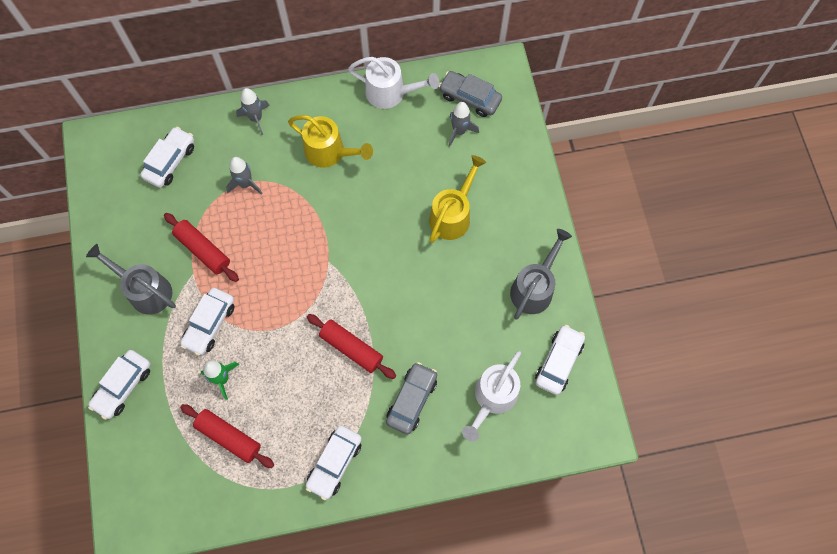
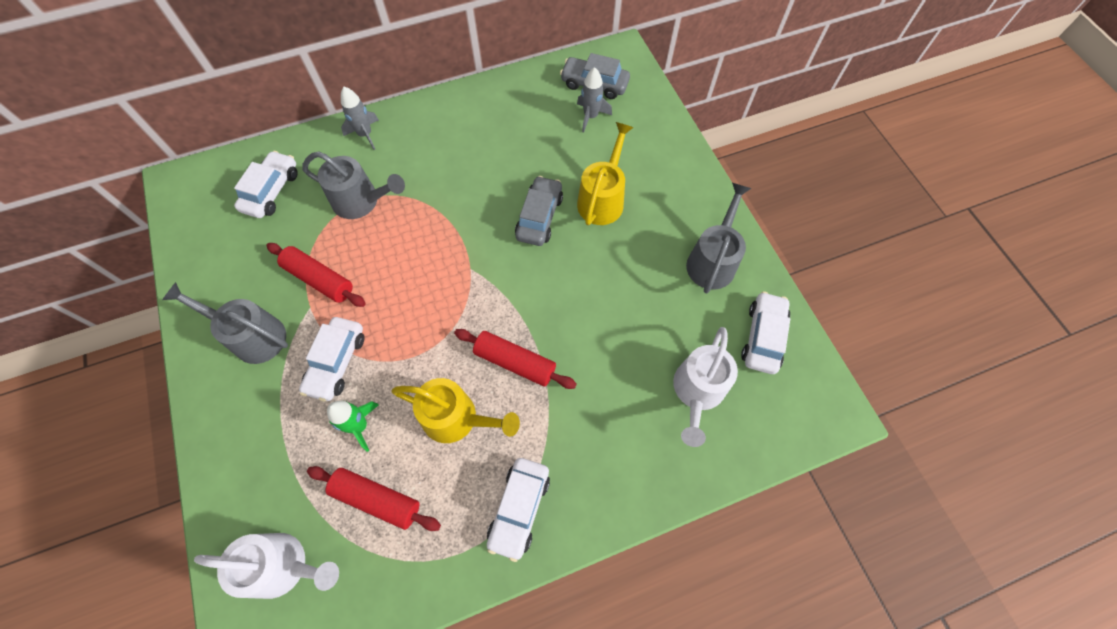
camera: 10 degrees left, 5 degrees down
(123, 386) = (231, 458): white car -> none
(245, 184) = (362, 201): grey rocket -> grey watering can
(330, 152) = (453, 156): yellow watering can -> yellow watering can (457, 418)
(391, 93) = (510, 91): white watering can -> white watering can (285, 566)
(412, 400) = (600, 411): grey car -> grey car (539, 217)

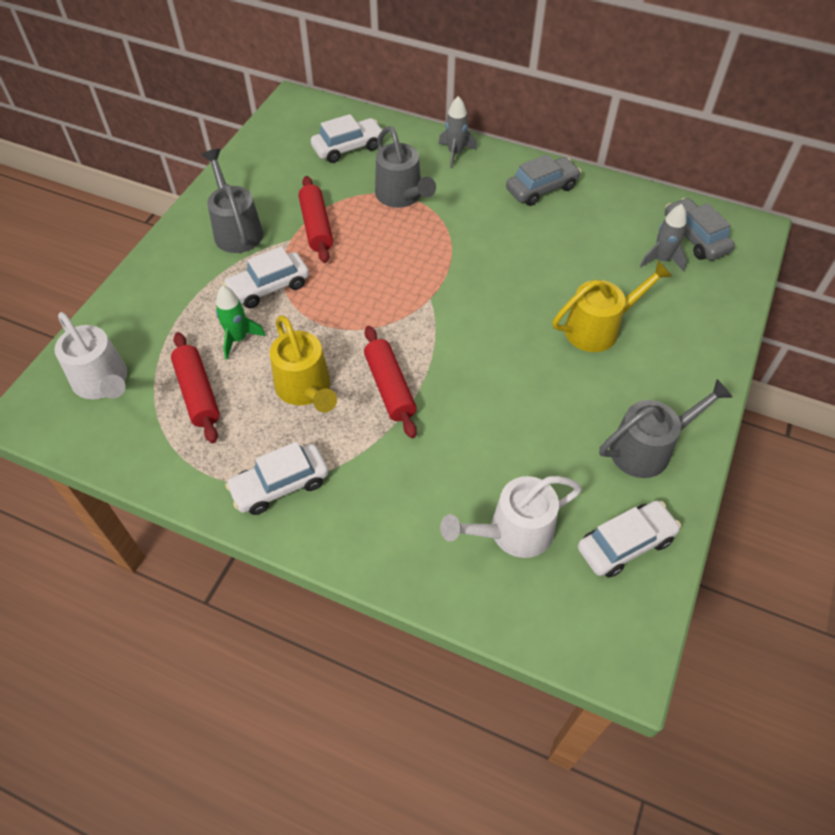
camera: 45 degrees right, 10 degrees down
(539, 217) = (527, 302): grey car -> grey car (541, 189)

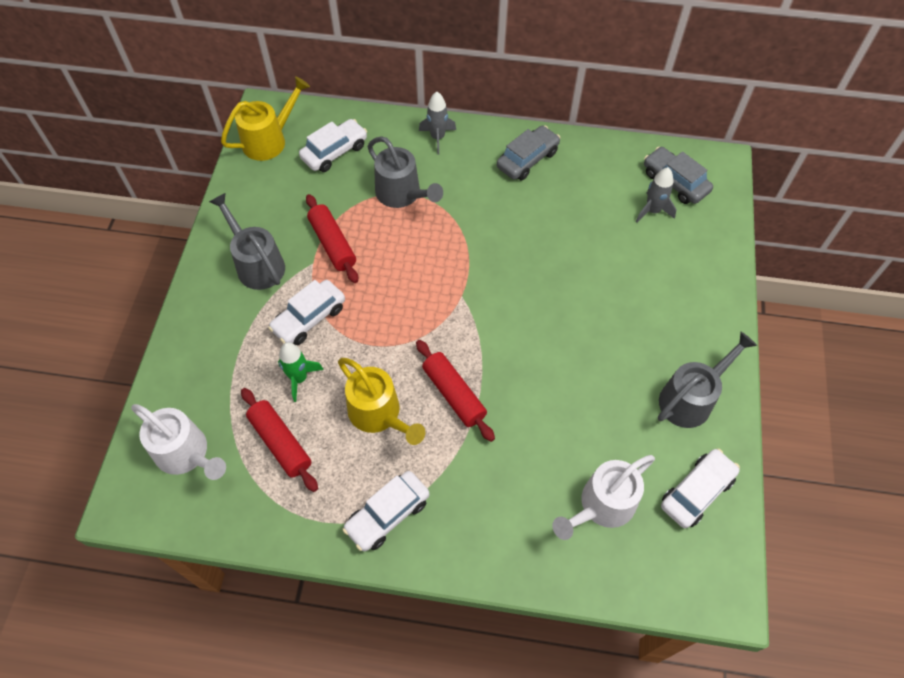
camera: 15 degrees left, 5 degrees up
(599, 328) = (618, 291): yellow watering can -> yellow watering can (270, 140)

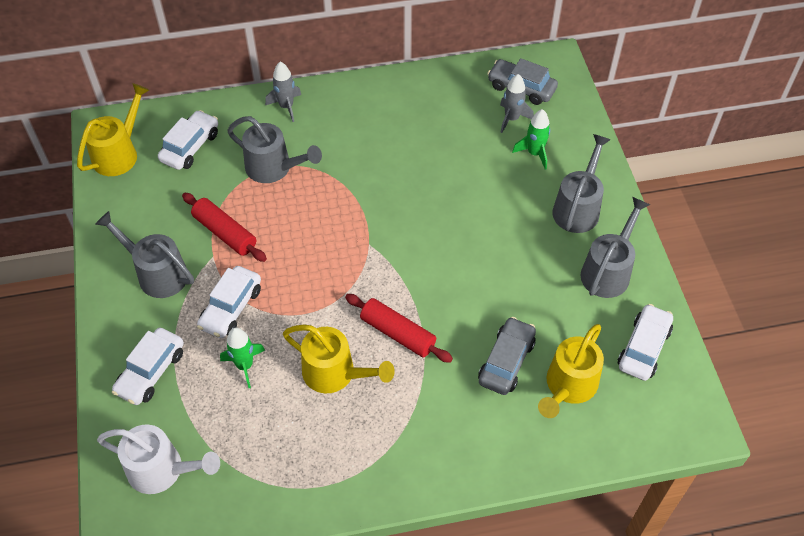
camera: 20 degrees left, 5 degrees down
(280, 443) = (251, 429): red rolling pin -> none
(387, 514) = (380, 459): white car -> white car (151, 372)
(527, 159) = (380, 104): grey car -> grey car (506, 361)
(601, 506) = (568, 387): white watering can -> yellow watering can
(662, 253) = (534, 153): none -> green rocket
(685, 322) = (578, 207): none -> grey watering can

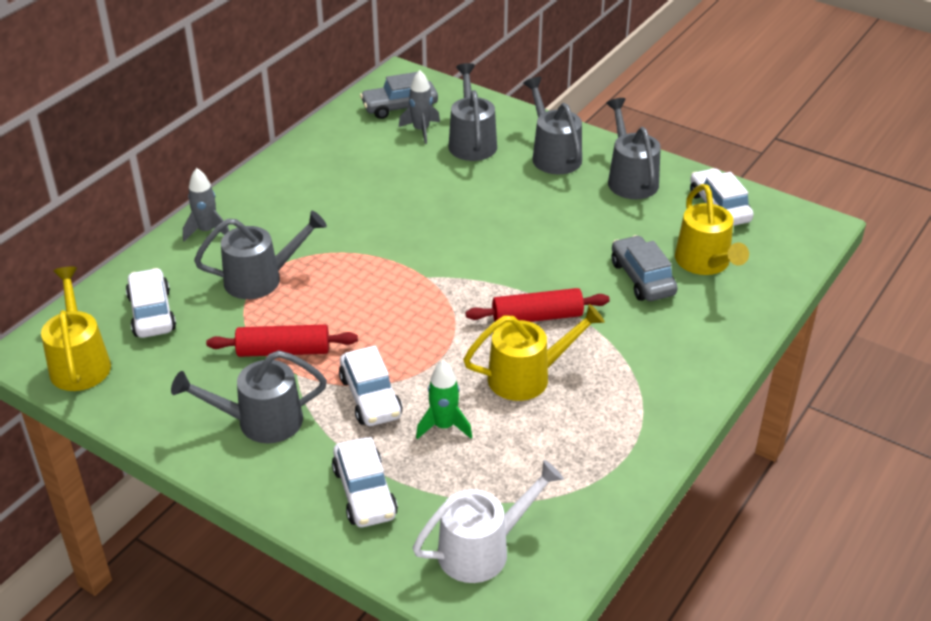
camera: 45 degrees left, 15 degrees down
(534, 153) = (471, 141): green rocket -> grey watering can

